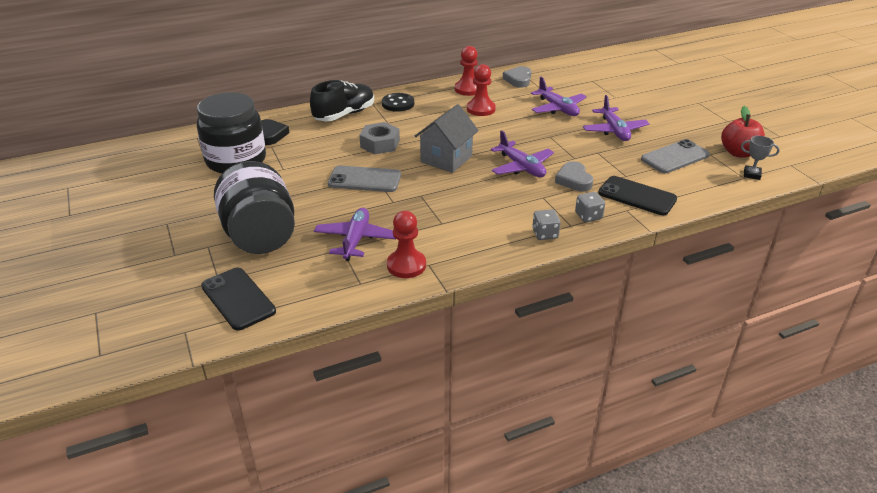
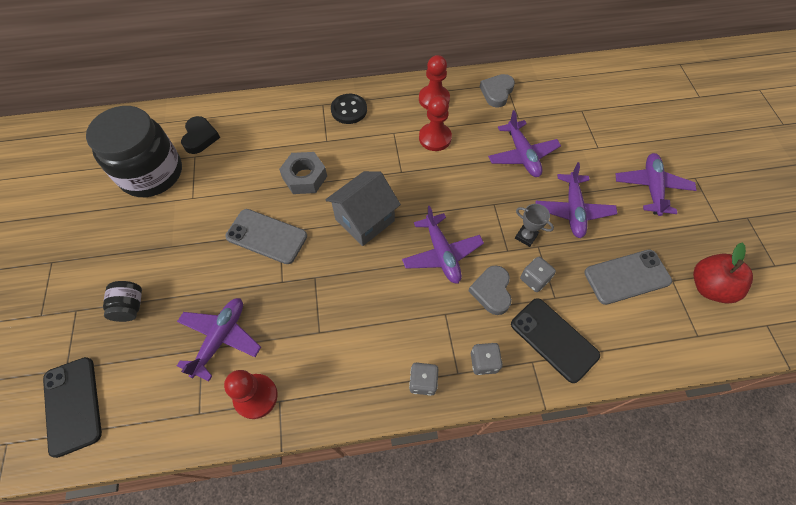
camera: 15 degrees right, 25 degrees up
(260, 236) = (130, 307): black jar -> black jar, size x0.42
(344, 115) = (286, 118): black shoe -> none
(604, 169) = (534, 279): none -> grey dice
(668, 111) = (651, 188): none -> purple plane
(752, 174) = (710, 332): grey trophy -> grey trophy (526, 236)

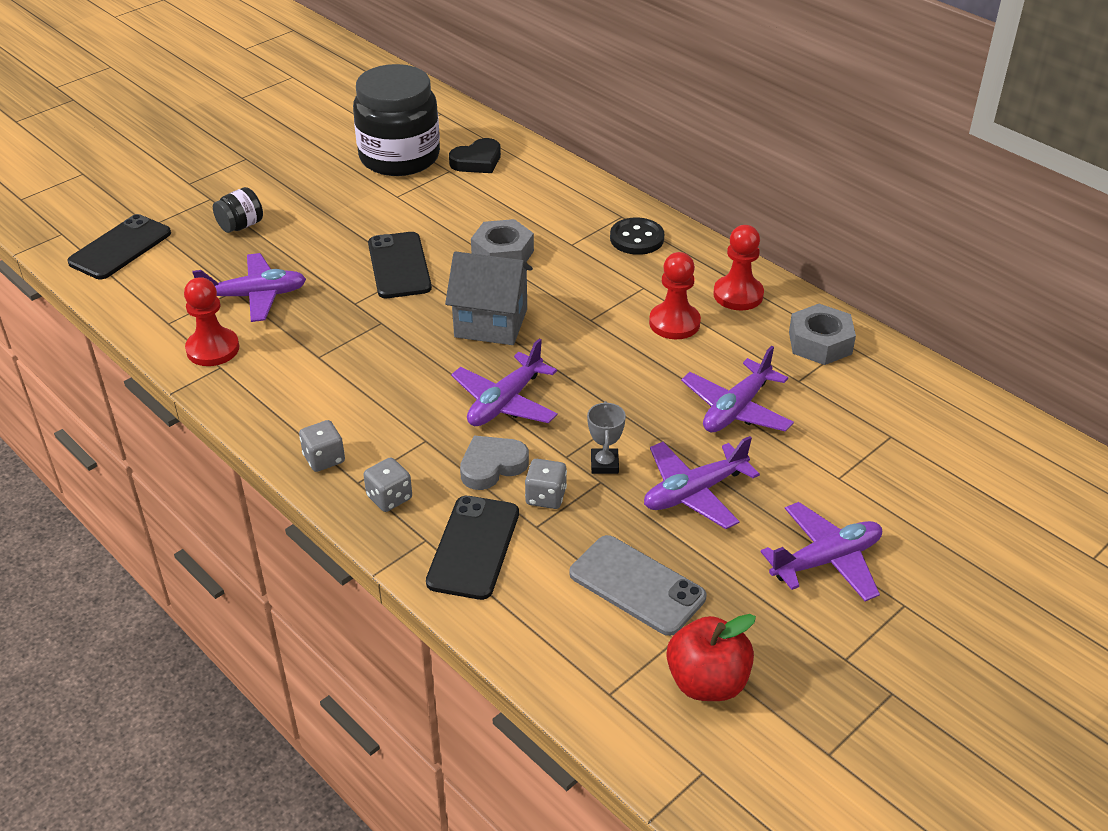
camera: 55 degrees right, 20 degrees down
(266, 236) = (399, 266): grey phone -> black phone
(497, 92) = (820, 343): grey heart -> grey nut

